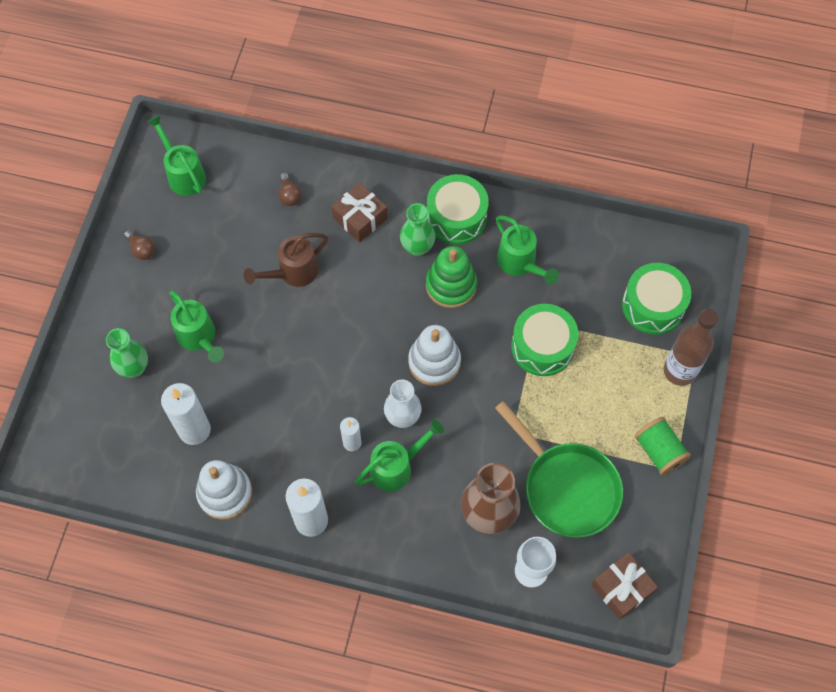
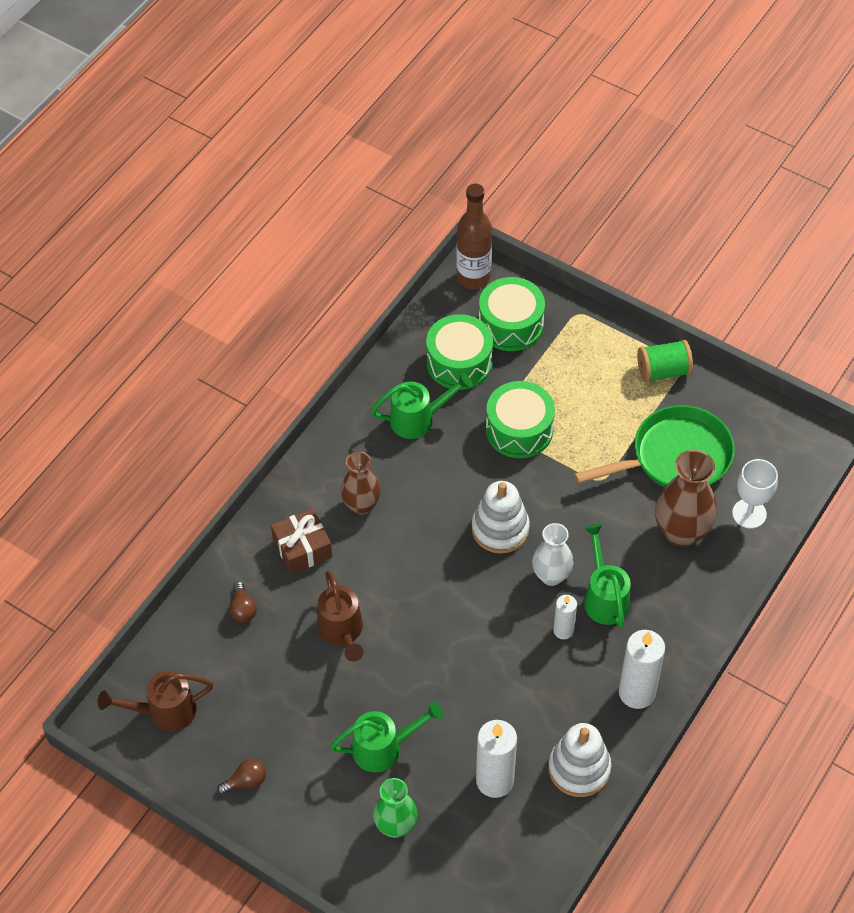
camera: 70 degrees left, 10 degrees down
(184, 174) = (165, 711): green watering can -> brown watering can
(289, 195) = (243, 609): brown light bulb -> brown light bulb turned 75 degrees clockwise
(417, 247) = (361, 505): green vase -> brown vase
(451, 285) = (418, 488): green stacking toy -> none
(456, 217) = (341, 458): green drum -> green drum (459, 362)
(622, 588) = (788, 446): brown gift -> none
(679, 371) = (587, 327): brown bottle -> brown bottle (473, 277)

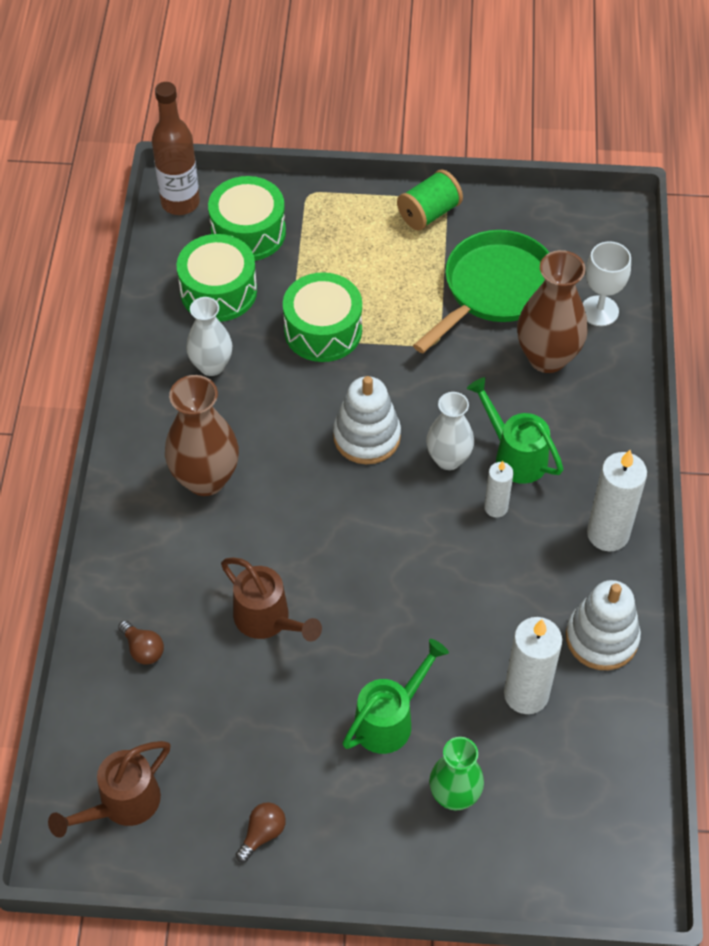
camera: 30 degrees left, 0 degrees up
(302, 548) = (169, 553): brown gift -> none
(361, 505) = (205, 479): brown vase -> brown vase, size x1.52
(418, 419) = (211, 365): green watering can -> white vase

